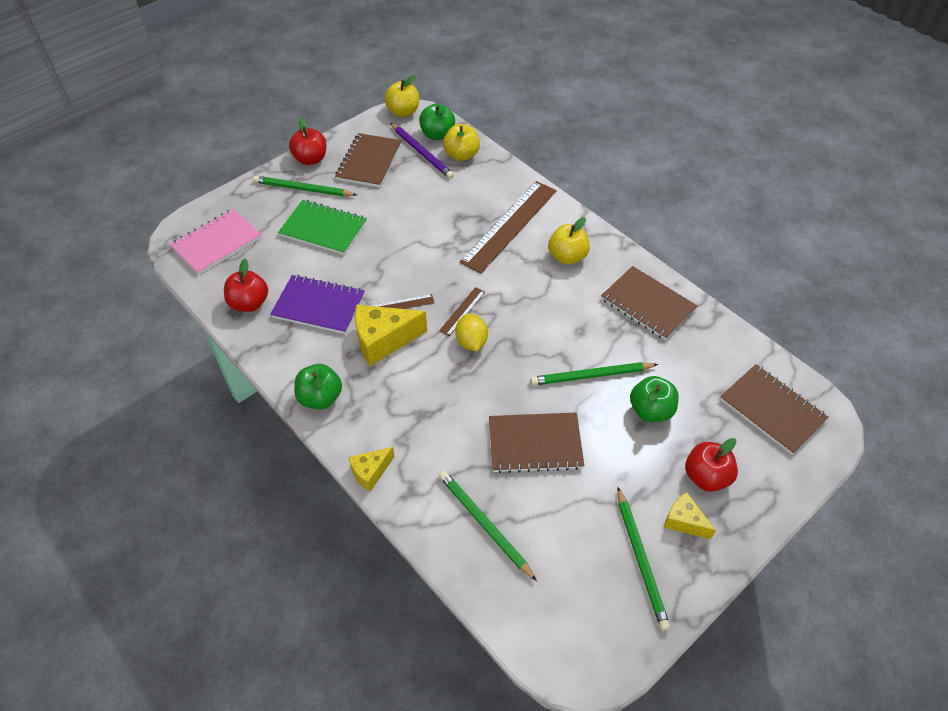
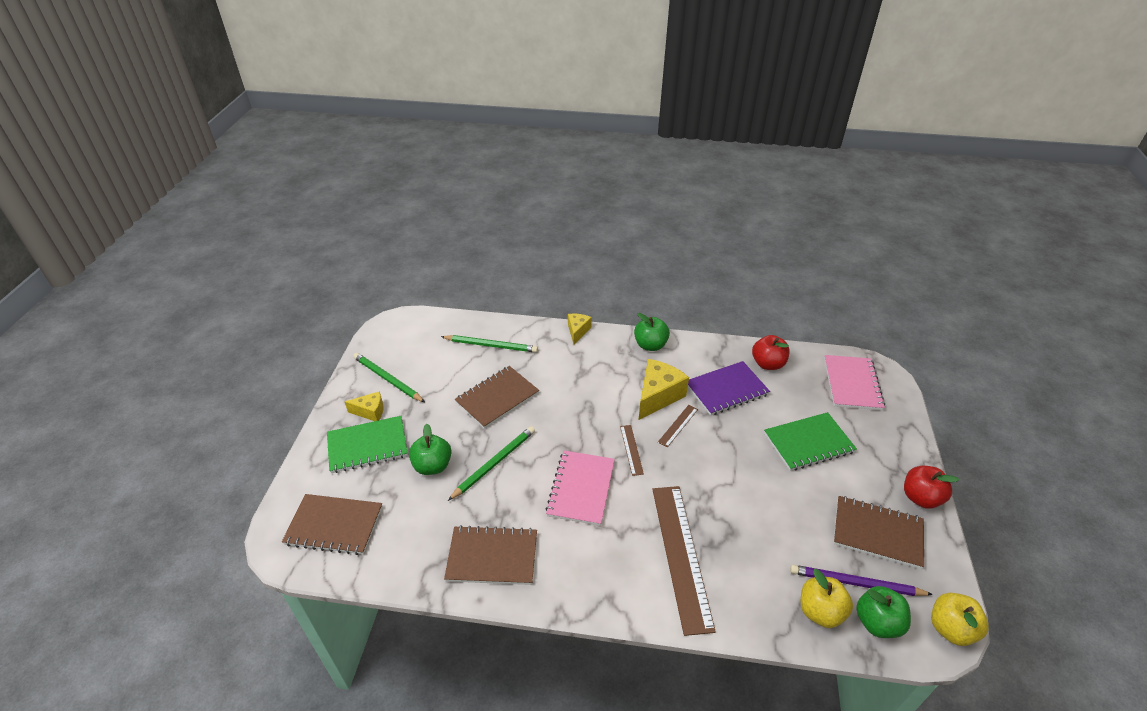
camera: 140 degrees right, 10 degrees down
(303, 189) = (876, 465): green pencil -> none
(369, 162) = (877, 533): brown notebook -> brown notebook turned 45 degrees counterclockwise
(471, 342) = (601, 432): yellow lemon -> none
(535, 308) = (581, 488): none -> pink notebook
(567, 257) = (600, 558): yellow apple -> none
(706, 476) = (367, 446): red apple -> green notebook

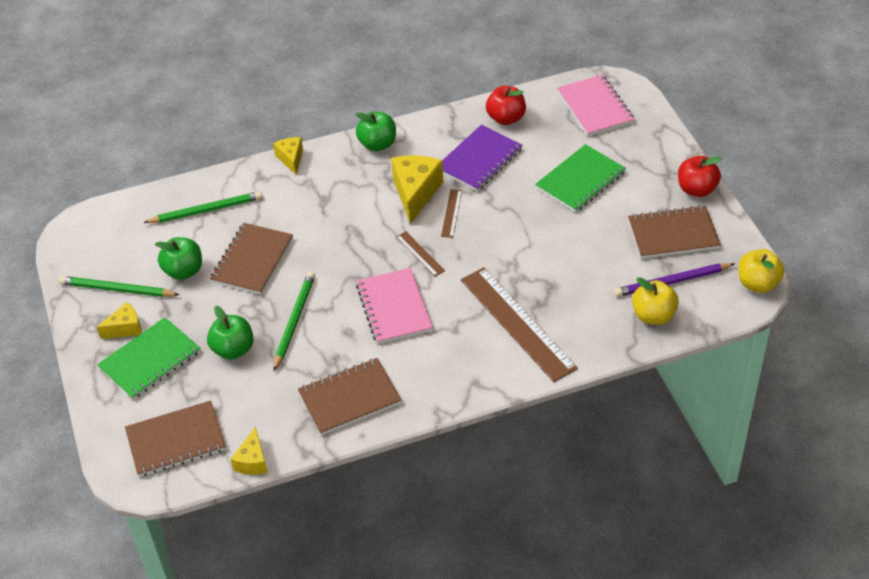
camera: 25 degrees left, 5 degrees up
(376, 577) = (252, 461): none -> yellow cheese
(877, 622) = (701, 304): green apple -> green apple (183, 271)

